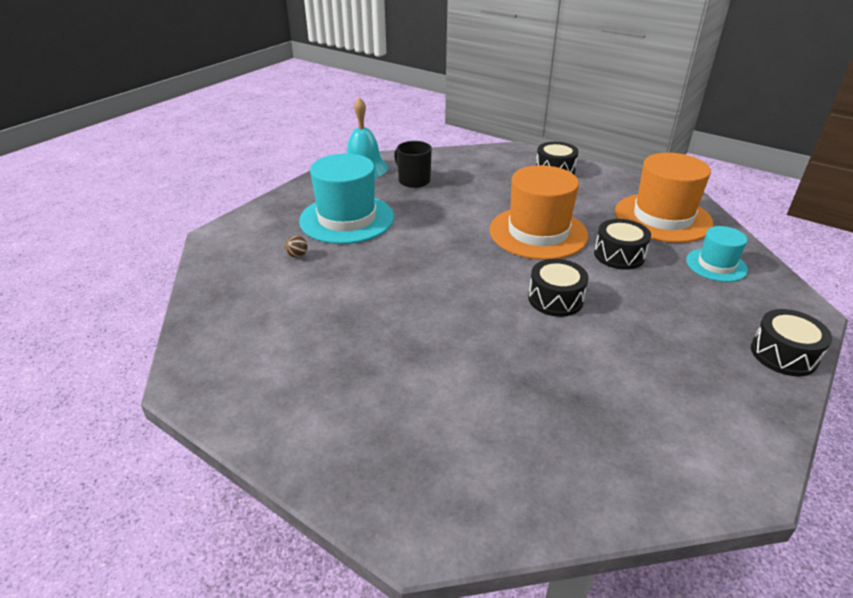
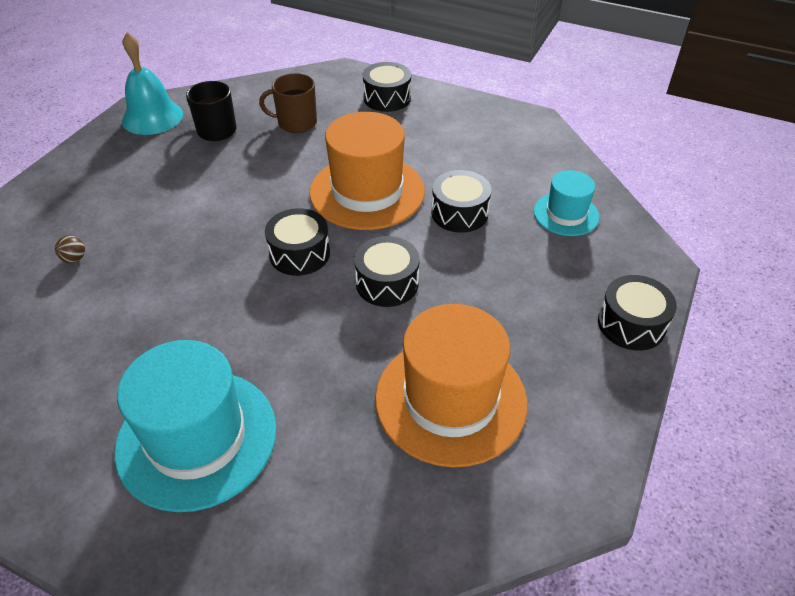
camera: 10 degrees left, 10 degrees up
(347, 219) = (134, 197): turquoise hat -> turquoise hat (197, 438)
(479, 181) = (296, 123): none -> brown mug
(480, 270) = (299, 254): none -> black drum
(662, 218) = (509, 154): orange hat -> orange hat (450, 399)

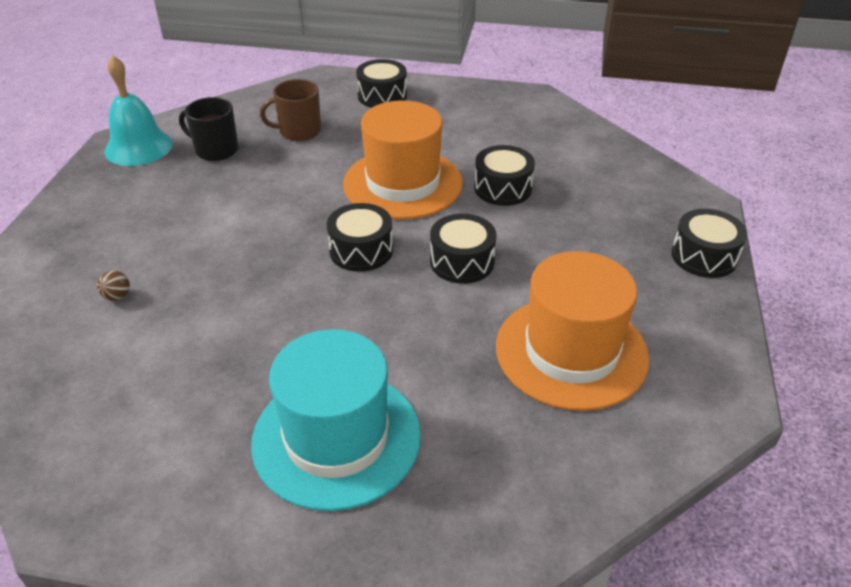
camera: 15 degrees left, 5 degrees down
(566, 214) = (603, 173): turquoise hat -> none

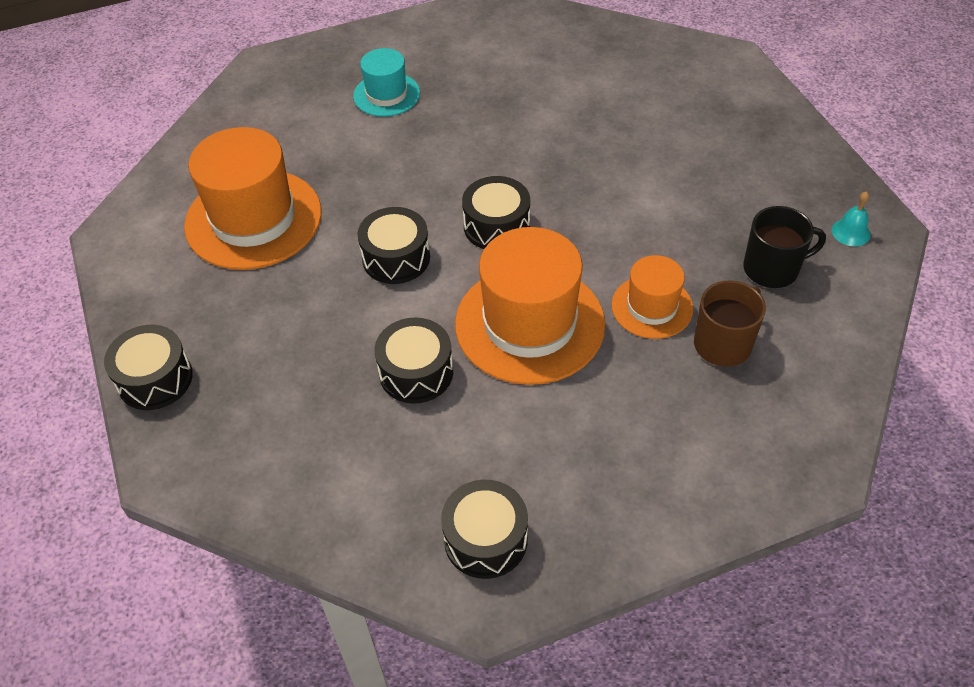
camera: 150 degrees right, 10 degrees up
(117, 296) = (641, 102): brown ball -> none
(138, 147) = (851, 232): turquoise bell -> turquoise bell, size x0.46
(315, 161) = (652, 307): none -> orange hat
(336, 438) = (386, 94): turquoise hat -> turquoise hat, size x0.55
(382, 96) = (699, 470): black drum -> black drum (485, 539)

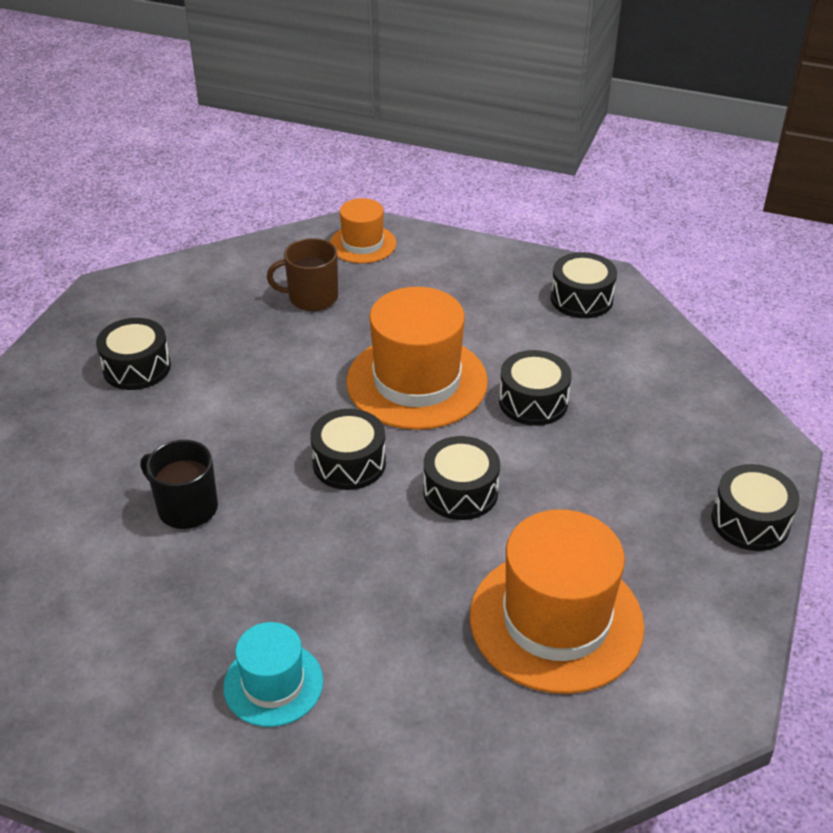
camera: 140 degrees left, 10 degrees down
(652, 307) = (322, 341): orange hat -> orange hat (362, 244)
(741, 189) = (137, 368): none -> black drum
(772, 269) = (212, 313): black mug -> black mug (186, 508)
(851, 232) = (126, 300): turquoise bell -> none

